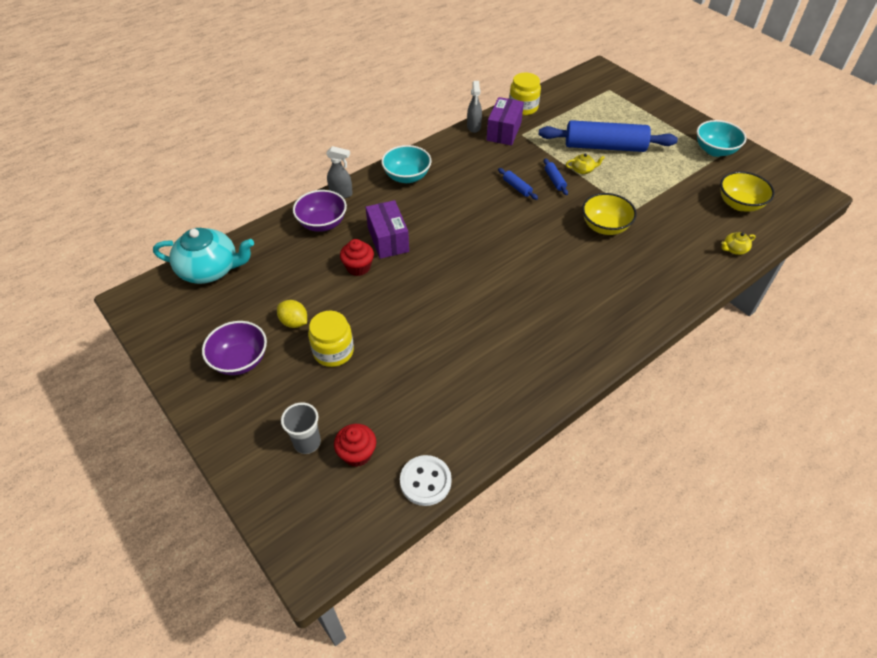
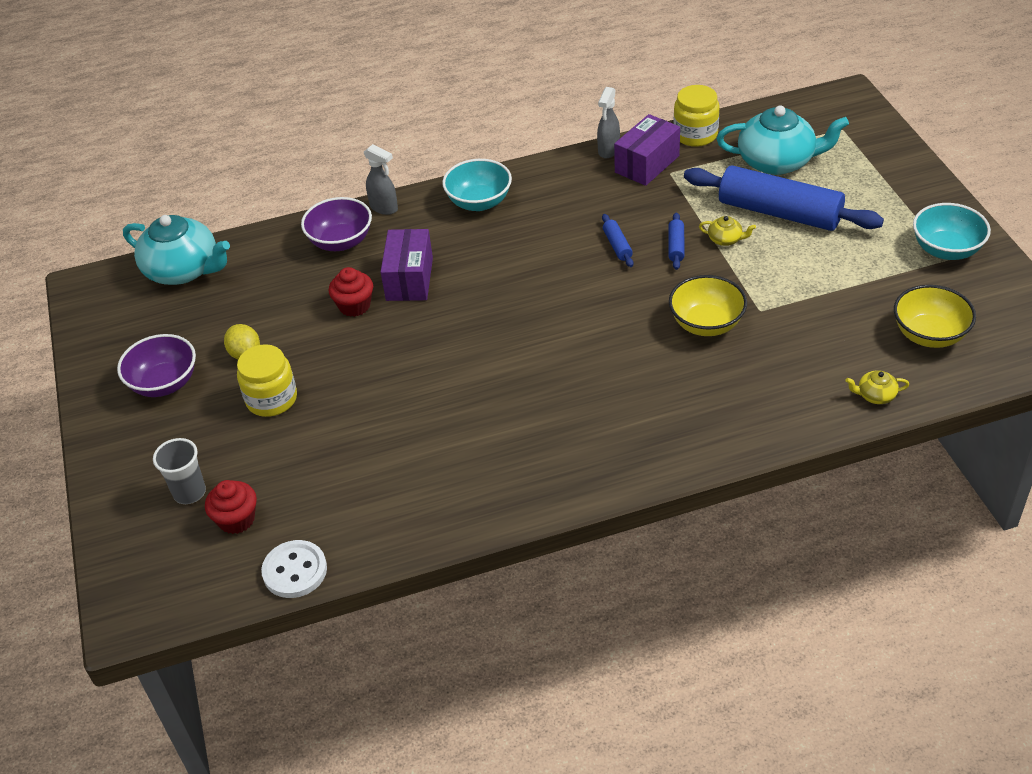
camera: 25 degrees right, 5 degrees down
(583, 115) = (777, 161): none -> turquoise teapot

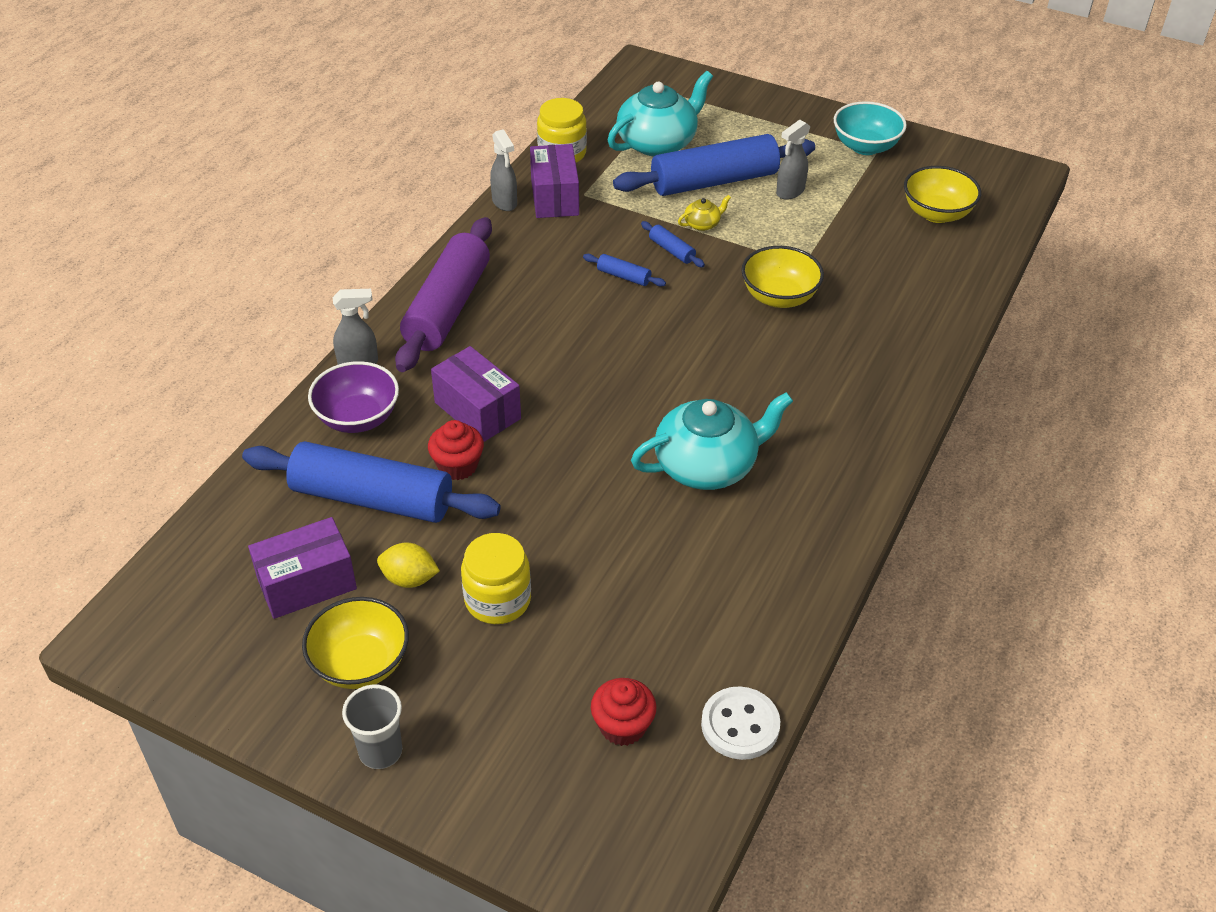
camera: 50 degrees left, 0 degrees up
(164, 383) = (360, 664): purple bowl -> yellow bowl
(184, 270) = (217, 546): turquoise teapot -> turquoise teapot (707, 465)
(189, 492) = (541, 739): grey cup -> grey cup (380, 751)
(196, 321) = (307, 584): none -> purple box
(287, 295) = (372, 498): none -> blue rolling pin
(479, 202) = (447, 307): turquoise bowl -> purple rolling pin
(828, 252) = (790, 192): none -> grey spray bottle
(875, 395) = (962, 277): yellow teapot -> none

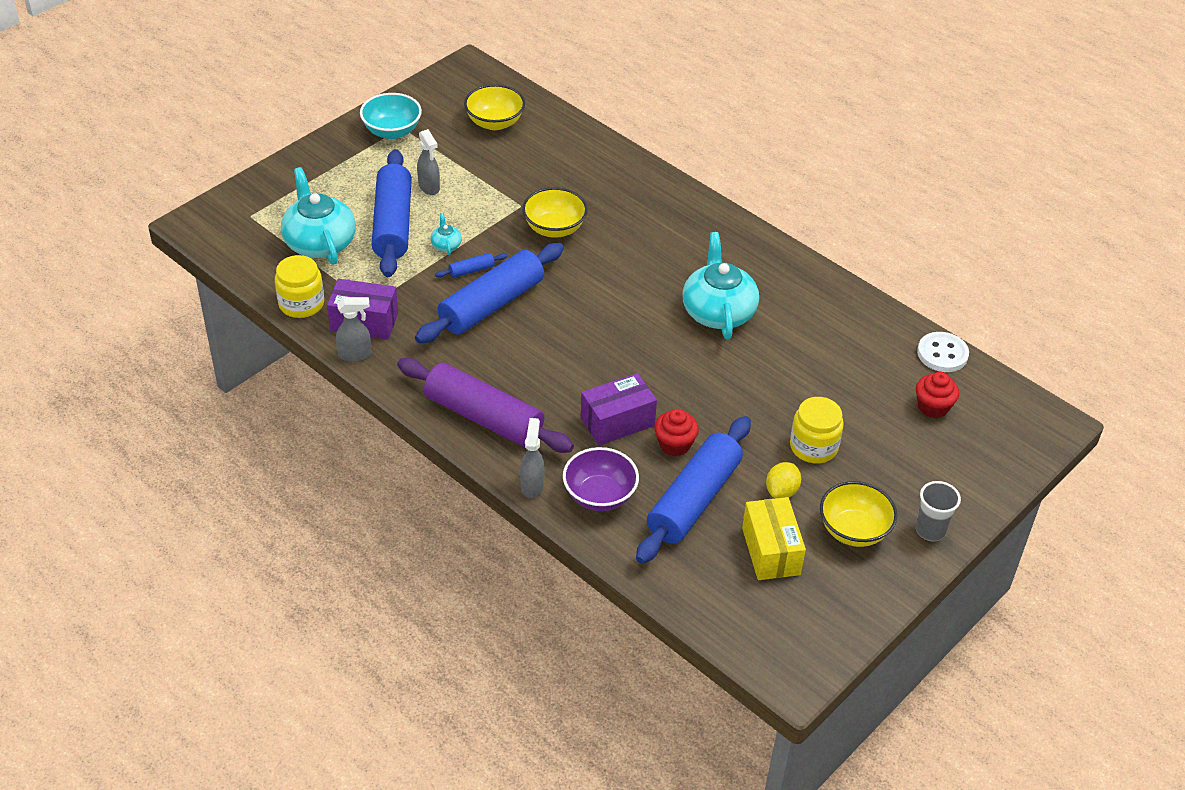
camera: 75 degrees left, 0 degrees up
(307, 584) = (771, 551): purple box -> yellow box
(623, 276) = (491, 305): blue rolling pin -> blue rolling pin, size x2.50
(702, 224) = (446, 245): yellow teapot -> turquoise teapot

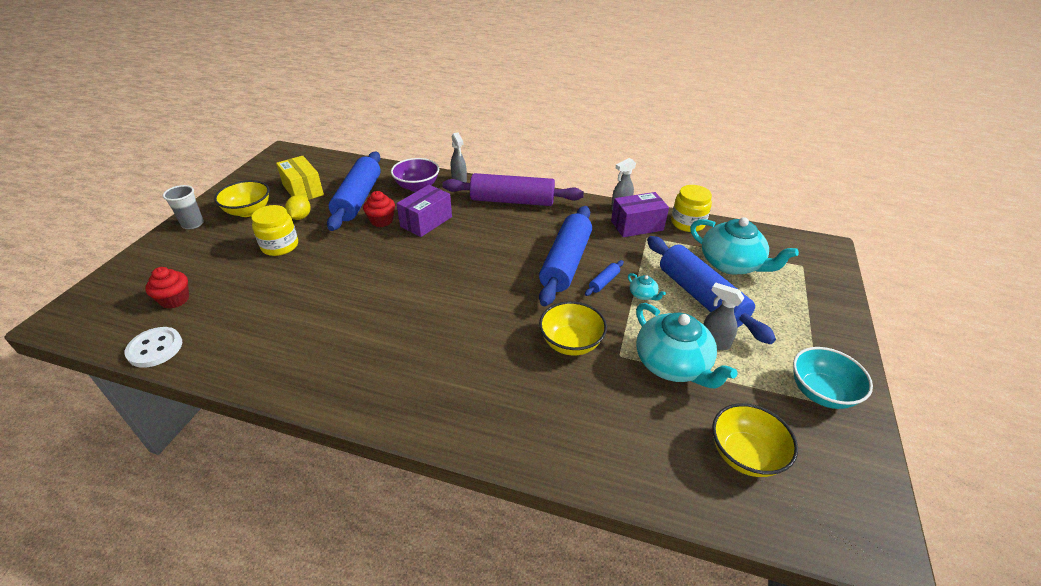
camera: 155 degrees right, 5 degrees down
(718, 311) = (381, 317): turquoise teapot -> turquoise teapot (673, 364)

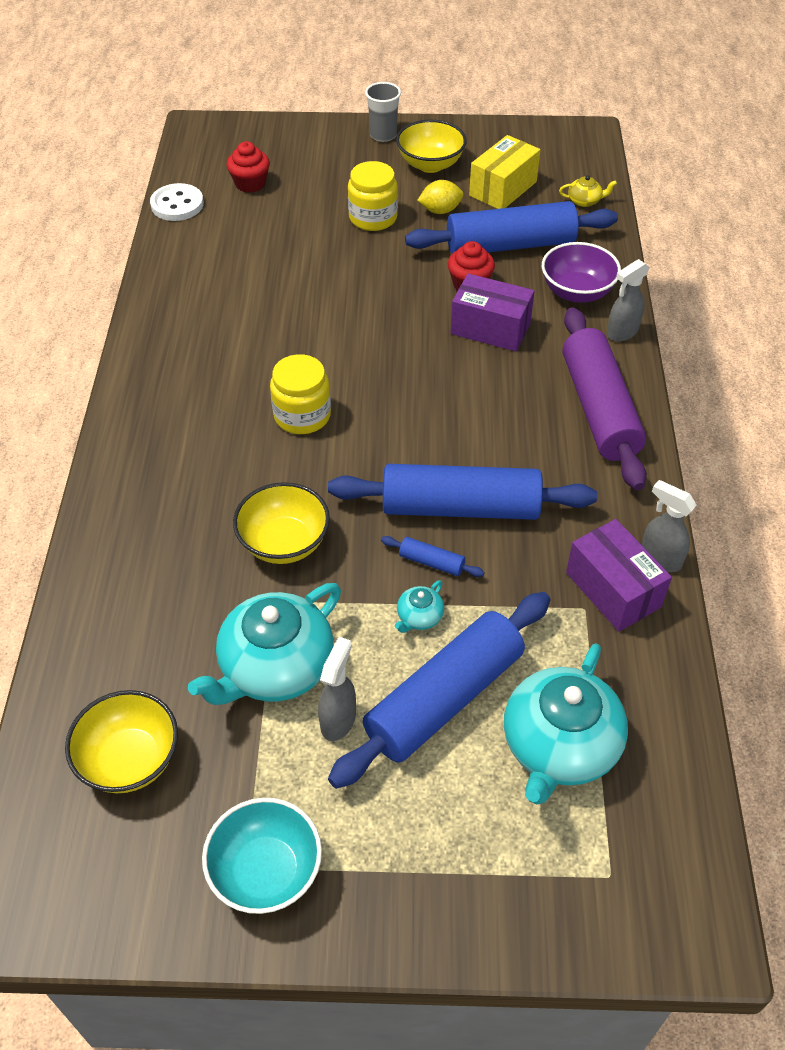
camera: 75 degrees right, 10 degrees up
(342, 166) = (585, 201): none -> yellow teapot
(687, 223) = (662, 669): yellow jar -> yellow jar (302, 415)

